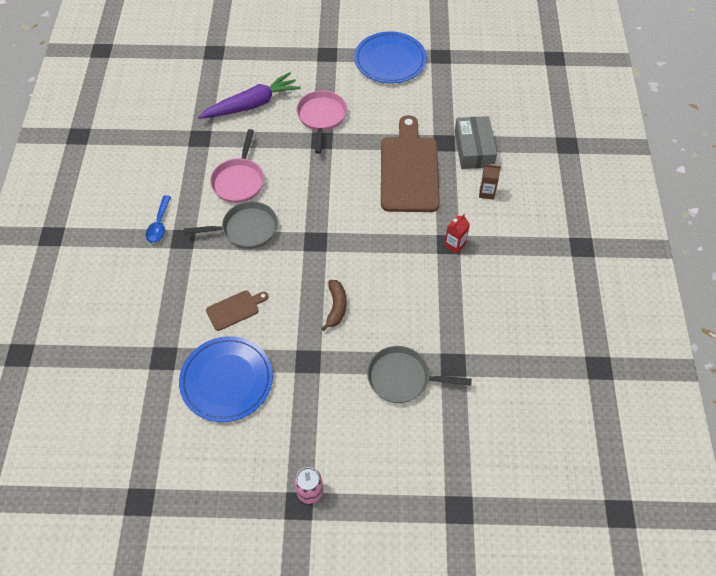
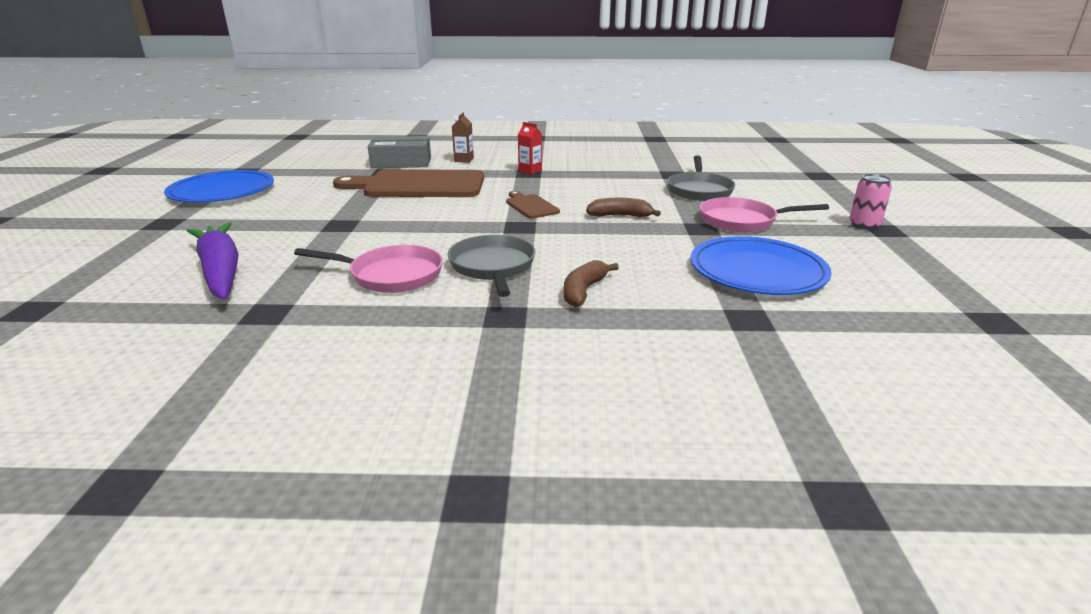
camera: 90 degrees left, 30 degrees down
(159, 224) = (469, 341): blue spoon -> none
(208, 276) = (583, 291): none -> brown banana
(235, 309) = (640, 270): brown cutting board -> brown cutting board (530, 206)
(321, 117) = (295, 225): pink pan -> pink pan (742, 221)

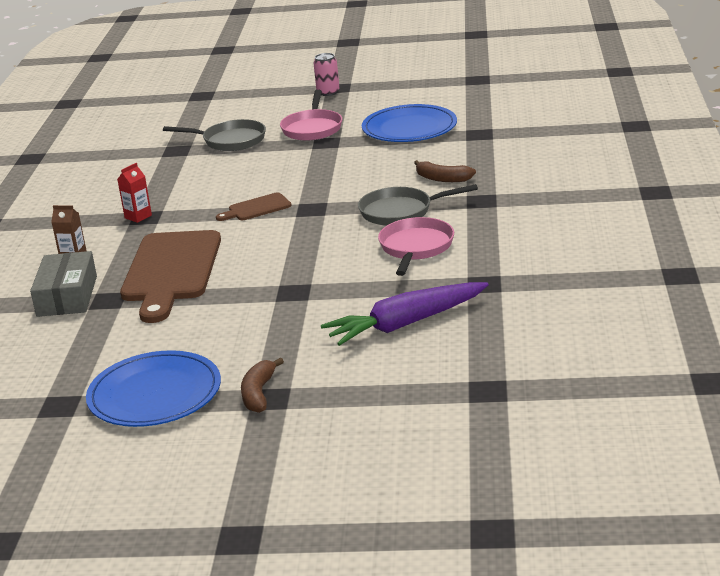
camera: 85 degrees left, 0 degrees up
(620, 216) = (292, 171): brown banana -> brown banana (259, 393)

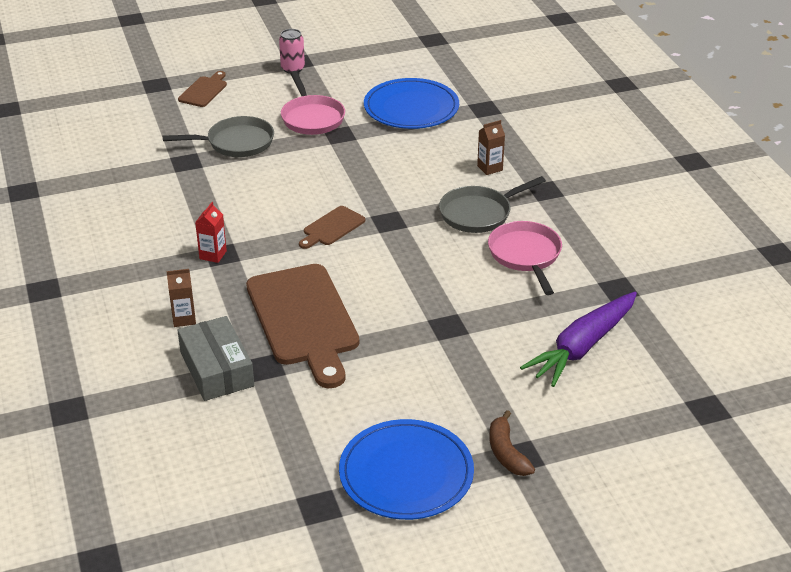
camera: 25 degrees left, 10 degrees up
(237, 102) = (204, 91): none -> brown cutting board
(442, 179) = (490, 168): brown banana -> brown carton

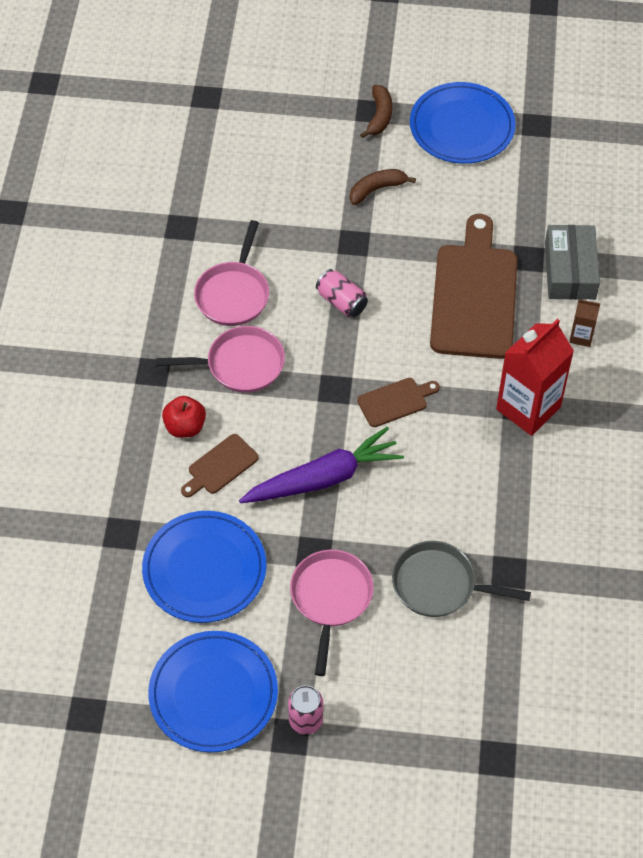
camera: 155 degrees left, 20 degrees up
(204, 91) = (440, 715): brown cutting board -> brown cutting board (220, 466)
(213, 255) = (528, 408): red carton -> red carton, size x2.13
(360, 64) = (213, 693): none -> blue plate
(425, 278) = (341, 302): none -> pink can
(458, 378) = (377, 189): none -> brown banana
(479, 213) = (240, 364): grey pan -> pink pan
(490, 168) = (185, 427): brown carton -> red apple
(582, 347) = (257, 181): purple carrot -> purple carrot (323, 478)

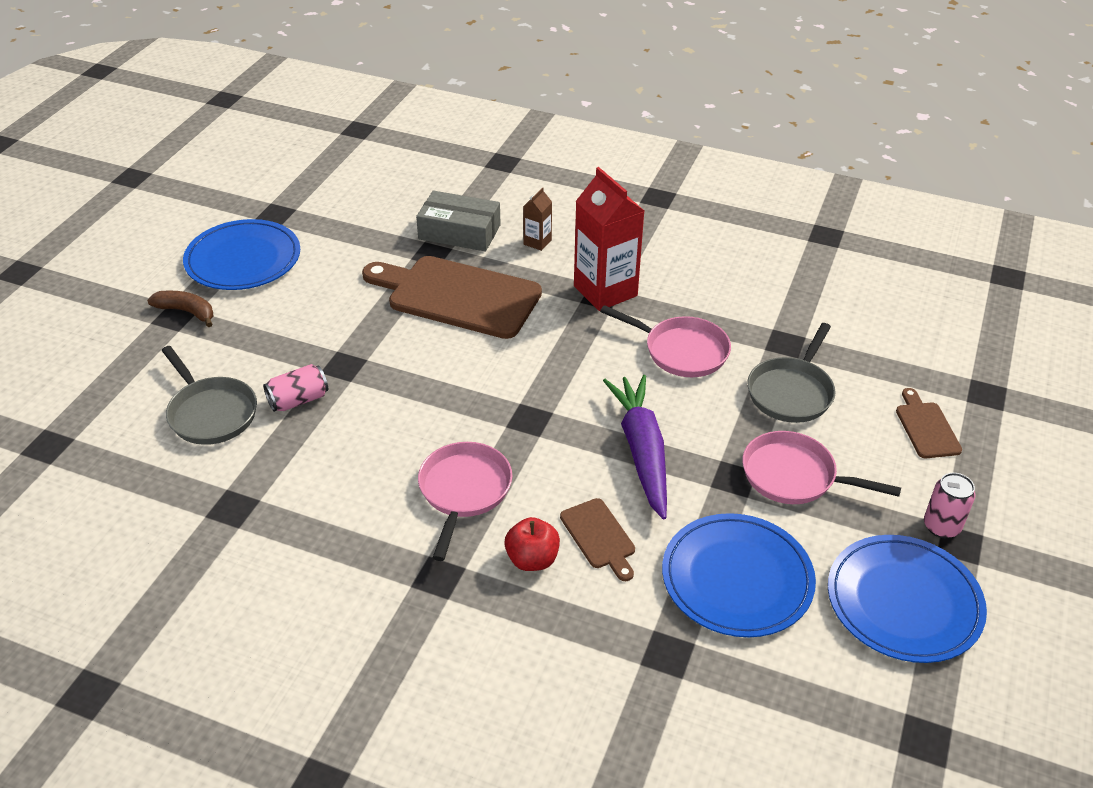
camera: 75 degrees left, 15 degrees down
(233, 294) = (360, 478): pink pan -> pink pan (681, 351)
(271, 177) = (210, 413): none -> grey pan
(341, 302) = (417, 391): pink can -> pink can (298, 400)
(377, 189) = (284, 334): brown banana -> none
(395, 401) = (563, 377): brown cutting board -> brown cutting board (926, 427)

